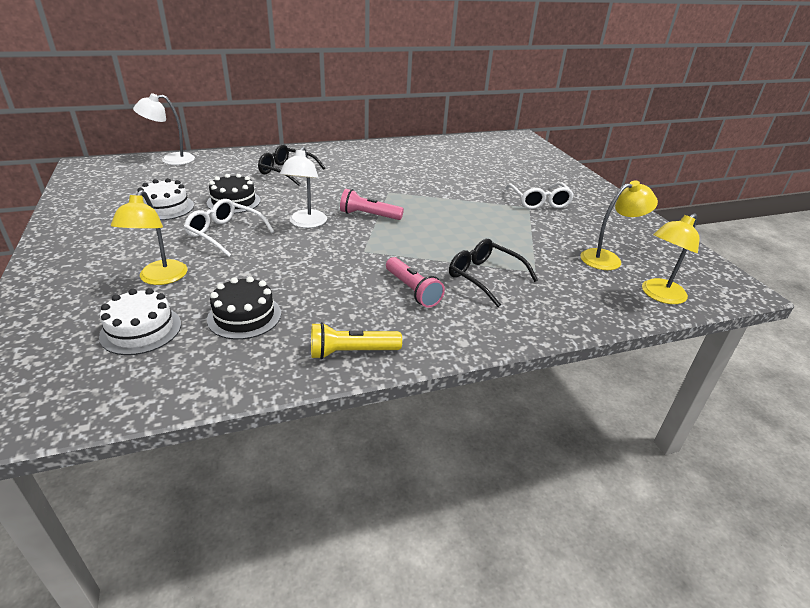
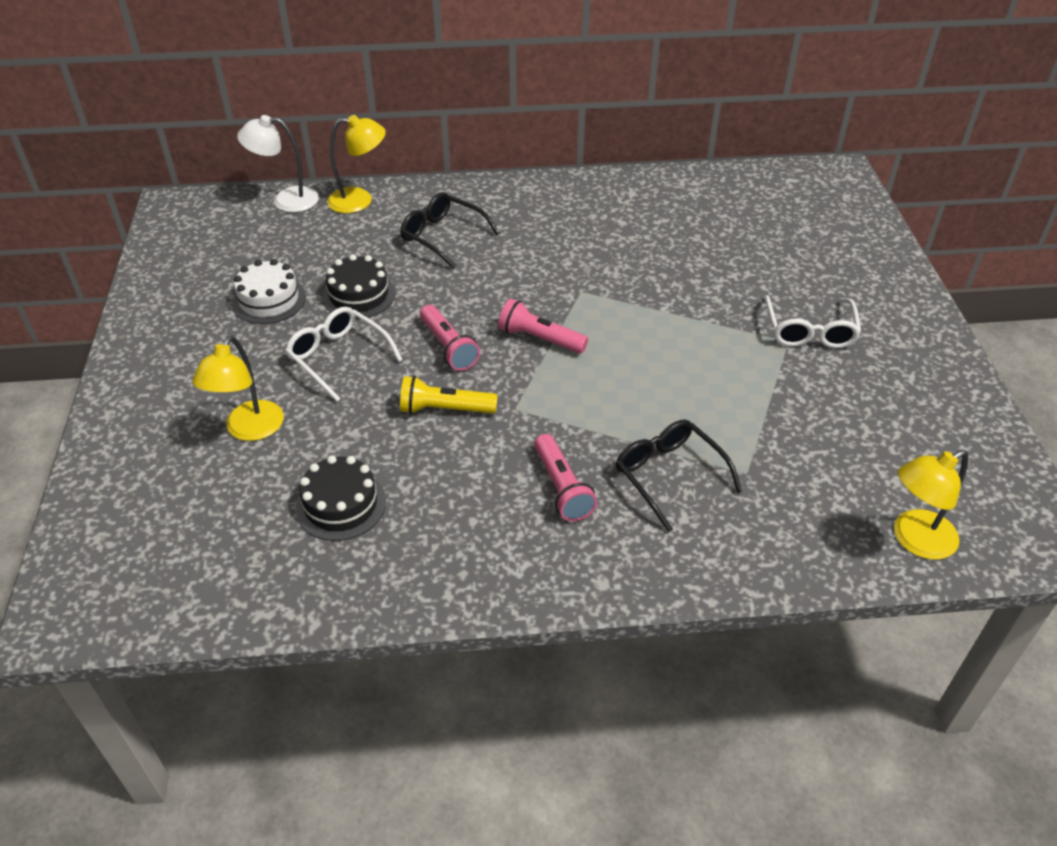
camera: 15 degrees right, 10 degrees up
(141, 330) = (221, 511): white cake -> none
(306, 223) = (448, 347): white lamp -> pink flashlight
(351, 352) = (458, 579): yellow flashlight -> yellow flashlight (445, 409)
(608, 258) = (868, 461): yellow lamp -> yellow lamp (360, 200)

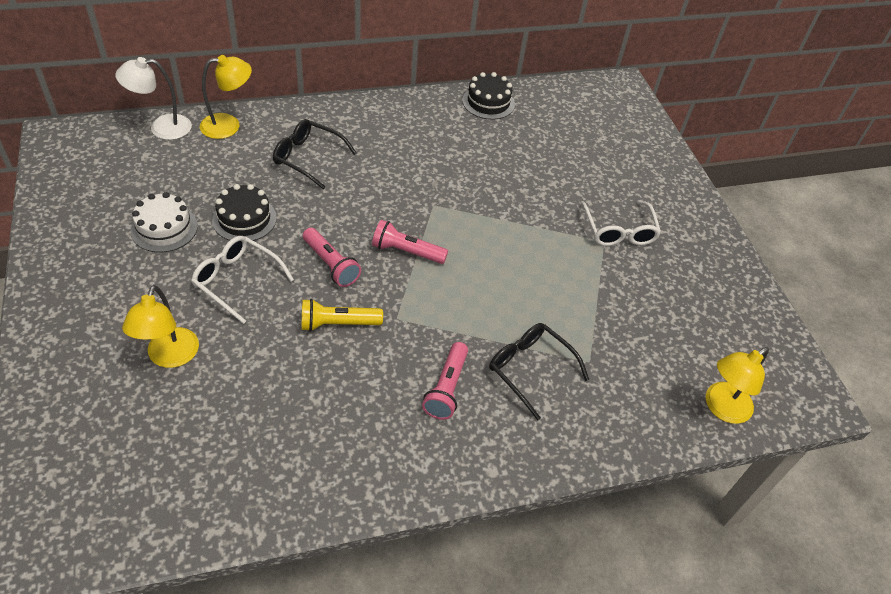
camera: 15 degrees left, 5 degrees up
(341, 505) = (264, 421): black cake -> black cake (488, 102)
(562, 488) = (446, 388): pink flashlight -> pink flashlight turned 45 degrees clockwise

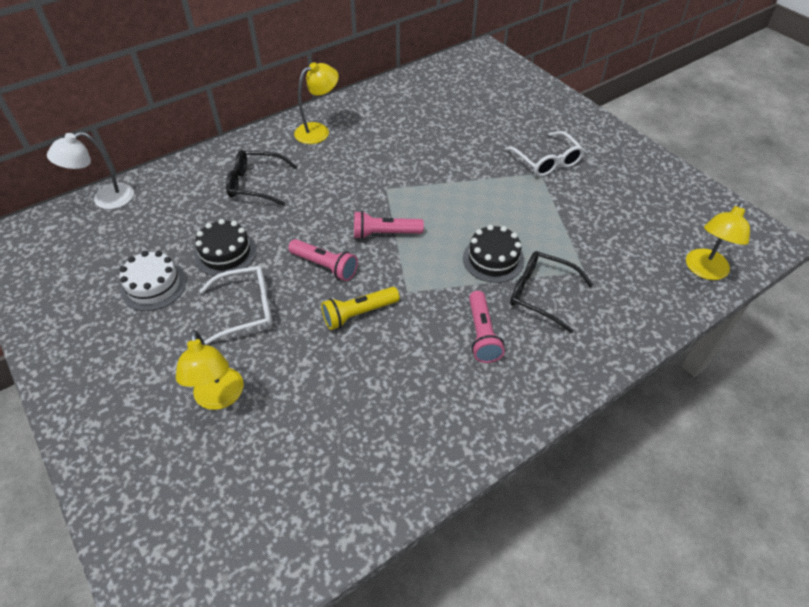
camera: 15 degrees left, 0 degrees up
(229, 125) = (168, 179): yellow lamp -> yellow lamp (318, 131)
(237, 280) = (247, 308): white glasses -> white glasses turned 150 degrees clockwise
(488, 102) = (386, 94): black cake -> black cake (493, 259)

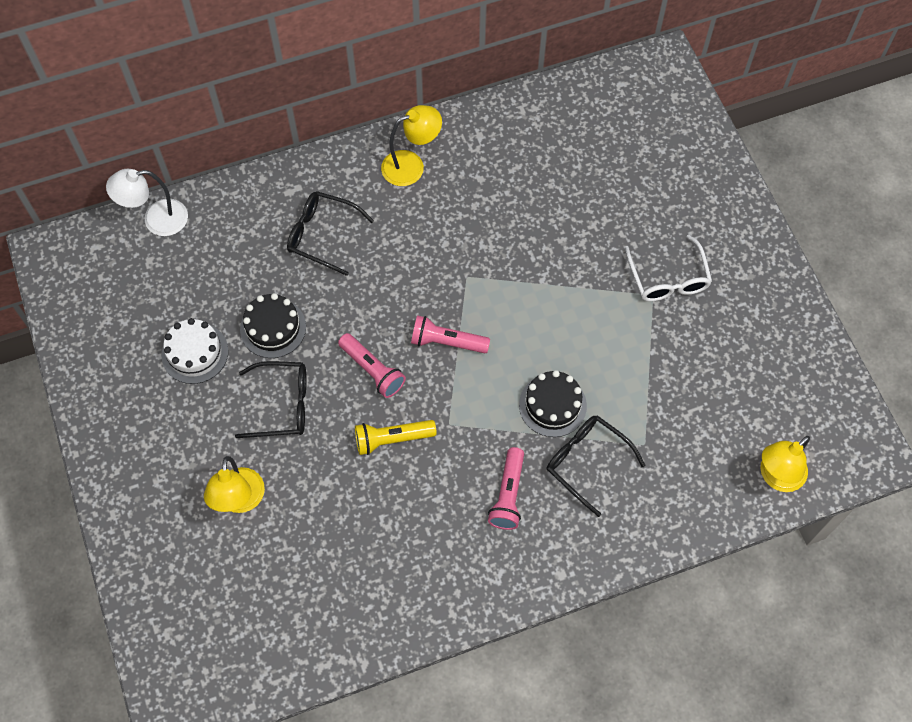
camera: 15 degrees right, 15 degrees up
(247, 308) = (282, 405): white glasses -> black glasses

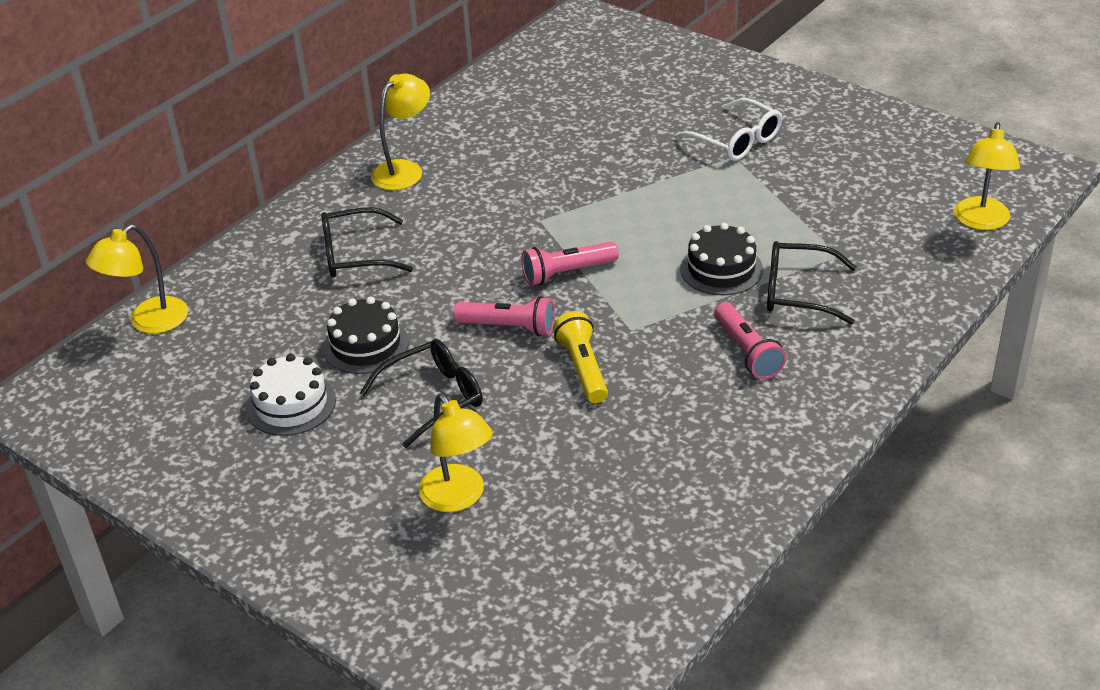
camera: 30 degrees left, 25 degrees down
(156, 220) = (149, 322): white lamp -> yellow lamp
(392, 439) = (583, 368): yellow flashlight -> yellow flashlight turned 120 degrees clockwise

